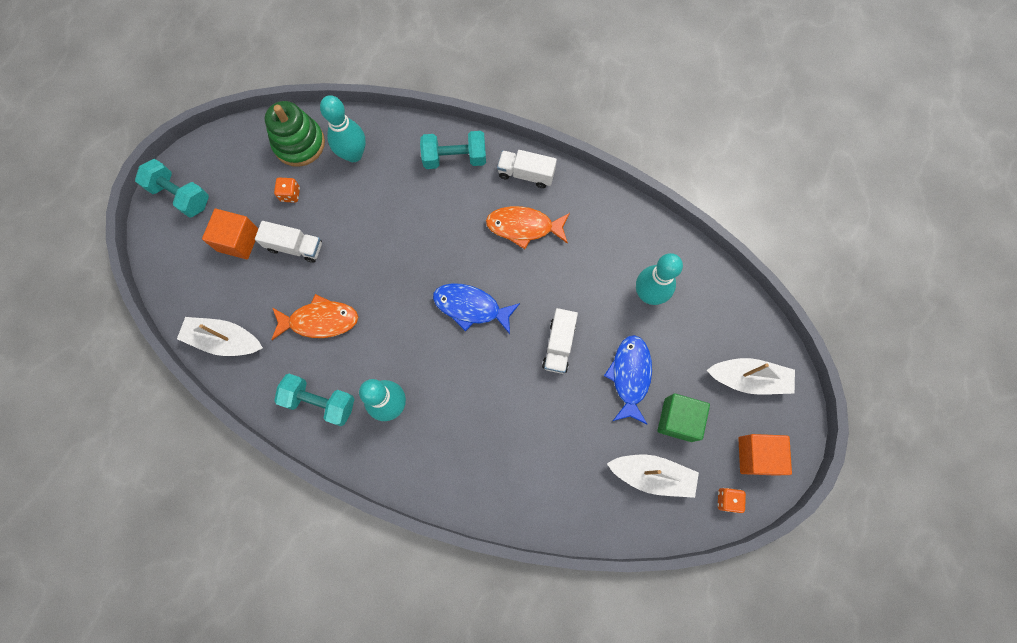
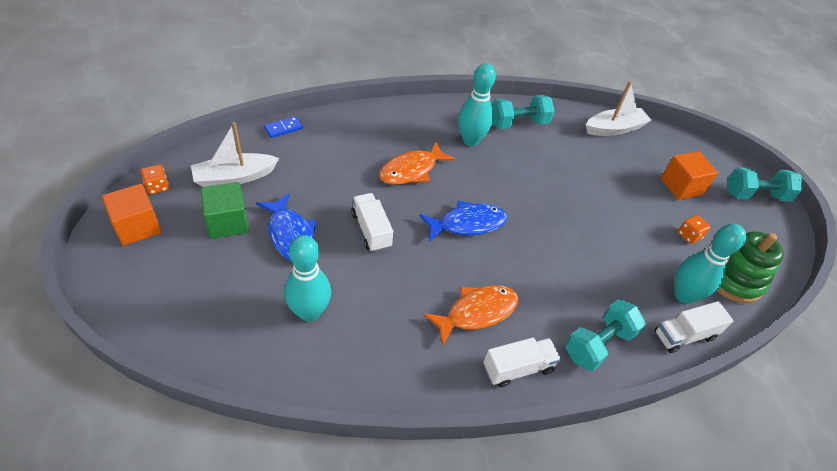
camera: 140 degrees right, 25 degrees down
(295, 247) = (640, 201): white truck -> white truck (684, 335)
(320, 321) = (569, 165): orange fish -> orange fish (411, 170)
(574, 525) = (283, 128): none -> blue domino
(748, 379) = (166, 283): white boat -> none

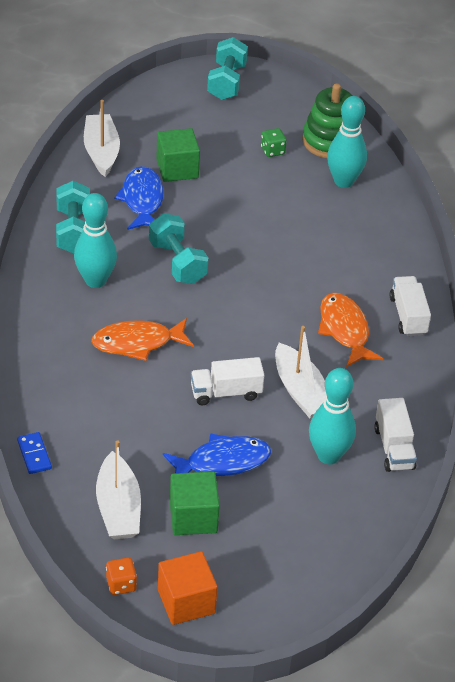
camera: 75 degrees left, 5 degrees down
(386, 284) = (301, 391): none -> white boat
(411, 170) = (137, 343): orange fish -> orange fish turned 105 degrees clockwise
(467, 224) = (229, 312): blue fish -> blue fish (142, 200)
(598, 344) = (389, 255): turquoise dumbbell -> turquoise dumbbell (177, 262)
(623, 174) = (177, 169): none -> green cube
(681, 186) = (204, 131): orange cube -> none
(684, 335) = (386, 197): white truck -> white truck (394, 448)
(689, 235) = (272, 151): orange dice -> green dice

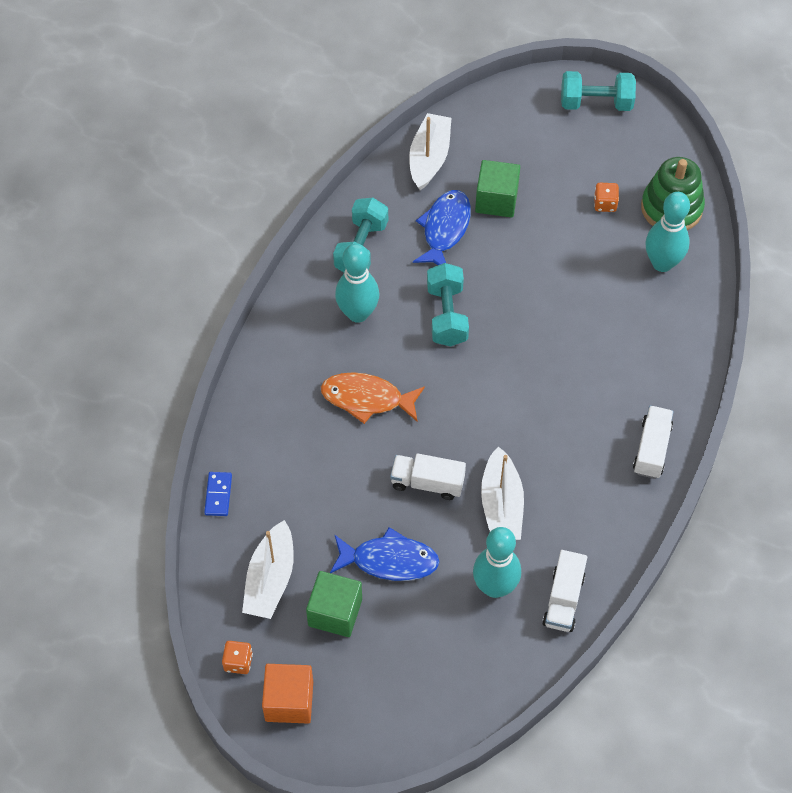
camera: 25 degrees right, 15 degrees up
(226, 82) = (596, 103): turquoise dumbbell -> turquoise dumbbell turned 60 degrees clockwise
(272, 151) = (605, 204): green dice -> orange dice
(345, 330) = (578, 446): orange fish -> none

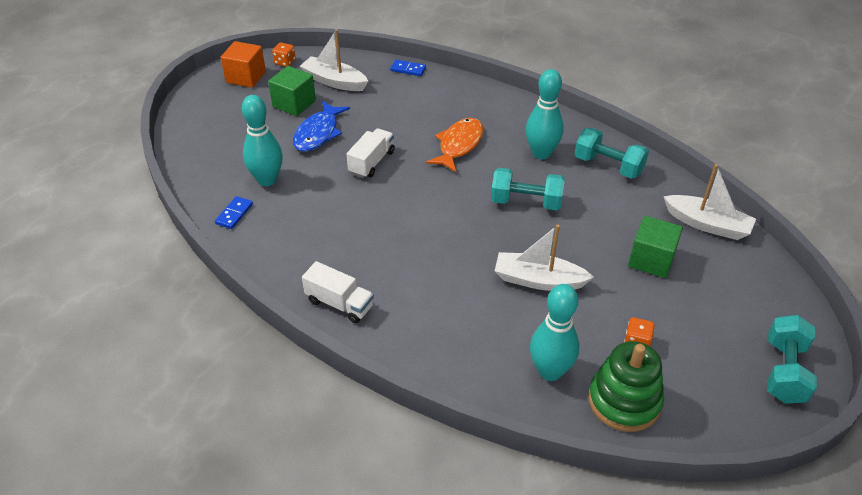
camera: 105 degrees right, 15 degrees down
(445, 229) = (621, 219): blue fish -> none
(501, 505) = (333, 197): white boat -> white boat (538, 280)
(563, 599) = (234, 214): white truck -> blue domino

